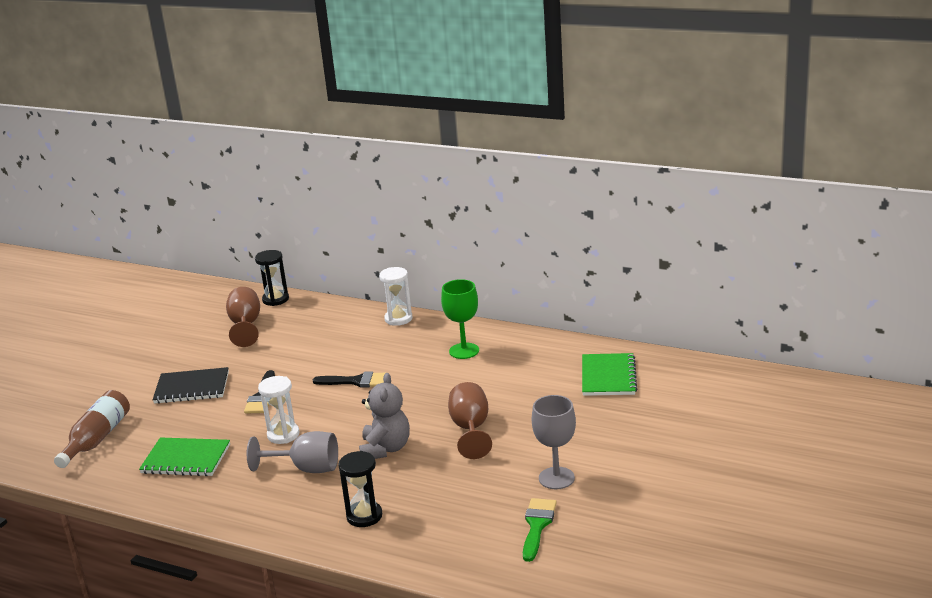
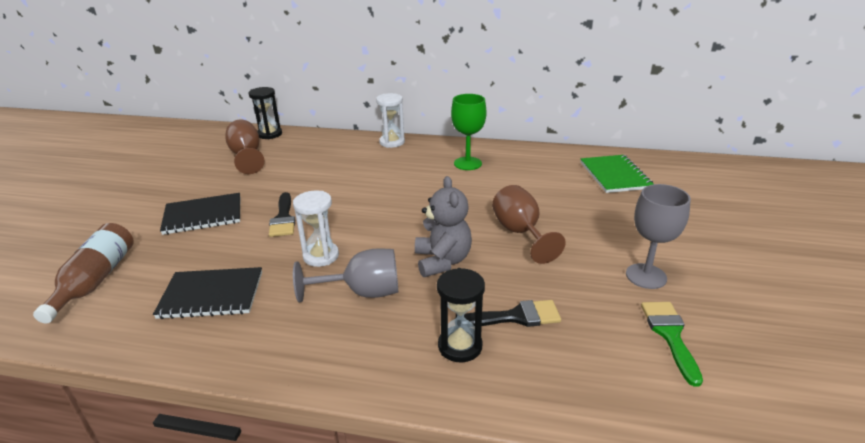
camera: 15 degrees left, 5 degrees up
(186, 459) = (211, 295): green notebook -> black notebook
(356, 381) = (378, 196): black brush -> black brush (515, 317)

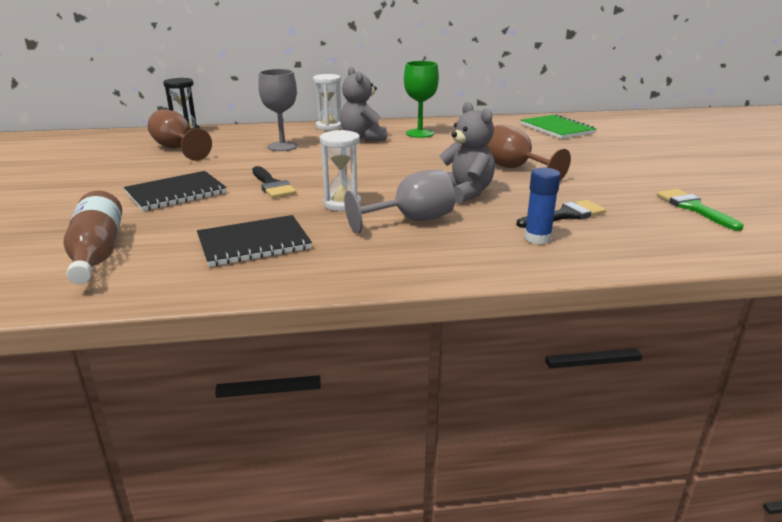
camera: 20 degrees left, 5 degrees down
(409, 163) = (363, 138): none -> grey teddy bear
(460, 346) = (537, 238): black hourglass -> blue glue stick
(646, 276) = (642, 180): grey goblet -> grey goblet (282, 146)

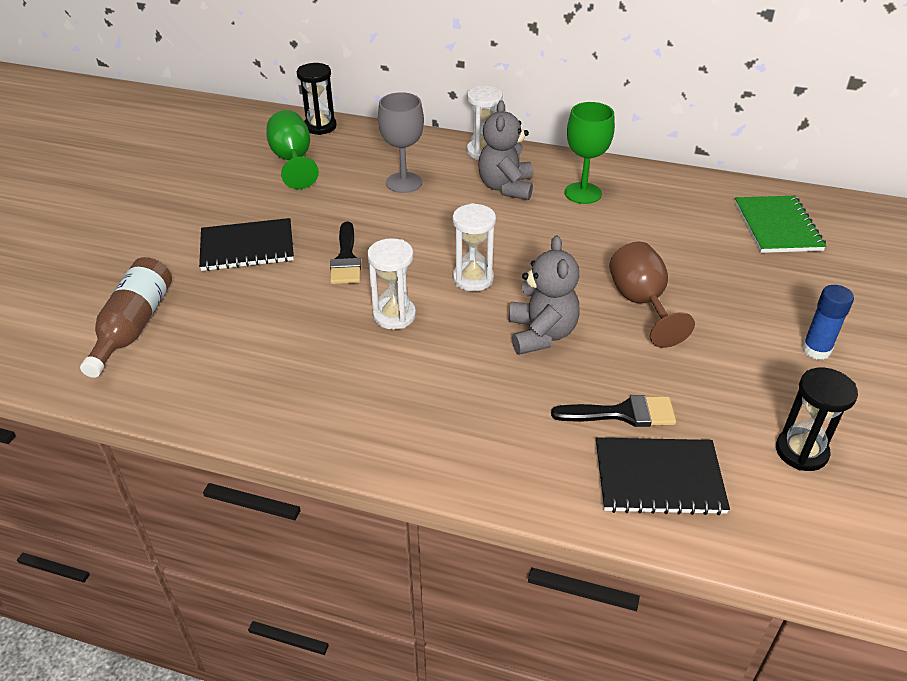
camera: 25 degrees right, 15 degrees up
(178, 149) = (293, 161): brown goblet -> green goblet
(254, 243) = (269, 356): black notebook -> black notebook (658, 478)
(385, 178) = (473, 279): none -> white hourglass
(411, 220) = (444, 368): grey goblet -> none
(537, 238) = (555, 443): blue glue stick -> blue glue stick (816, 350)
(693, 208) = (801, 451): green brush -> black hourglass

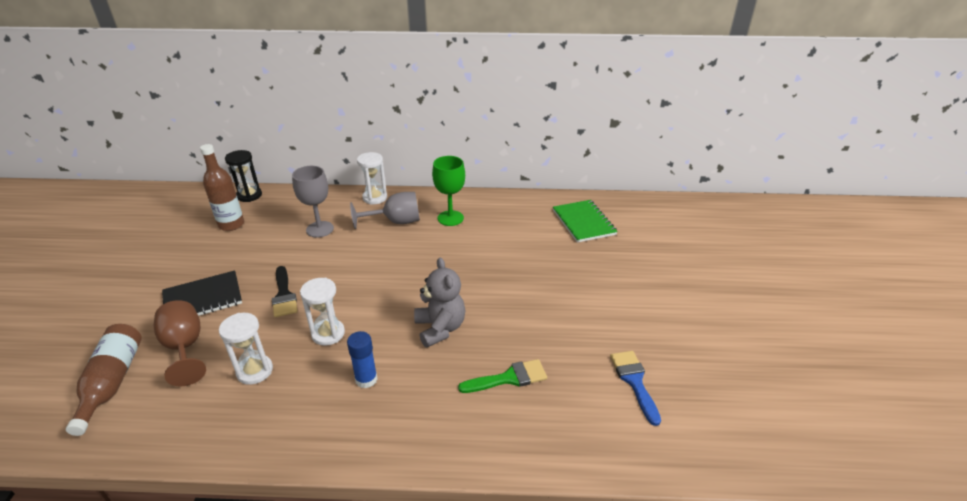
camera: 15 degrees left, 5 degrees down
(293, 161) = (231, 224): green goblet -> brown bottle
(473, 279) = (383, 294): white hourglass -> white hourglass (255, 371)
(506, 187) = (395, 222): grey teddy bear -> grey goblet
(622, 413) = (509, 378): black brush -> green brush
(641, 303) = (506, 292): brown goblet -> brown goblet (185, 348)
(658, 478) = (543, 423): black notebook -> none
(801, 451) = (634, 381): black hourglass -> blue brush
(816, 350) = (627, 305): blue glue stick -> blue glue stick (366, 379)

